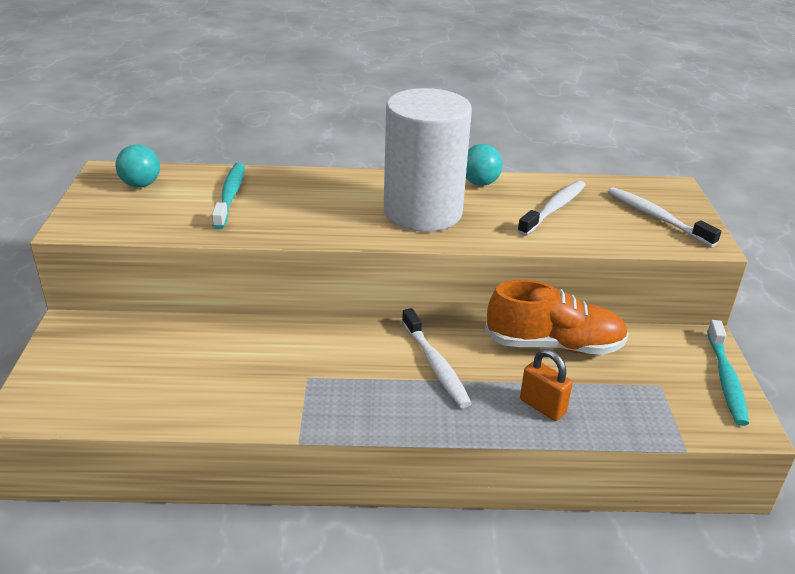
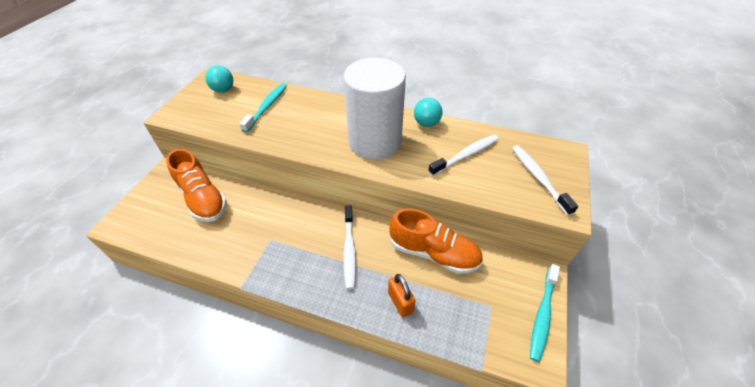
camera: 20 degrees right, 15 degrees up
(159, 349) = (203, 198): none -> orange shoe

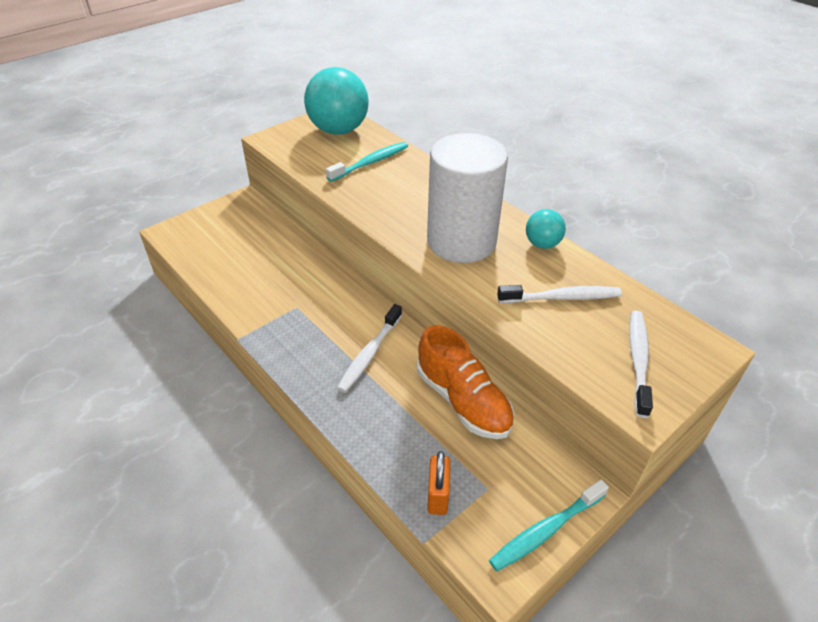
camera: 30 degrees right, 5 degrees down
(203, 198) = (259, 239): orange shoe -> none
(223, 90) = (338, 130): turquoise ball -> turquoise ball, size x2.01
(400, 302) = (385, 431): orange padlock -> orange padlock (438, 495)

